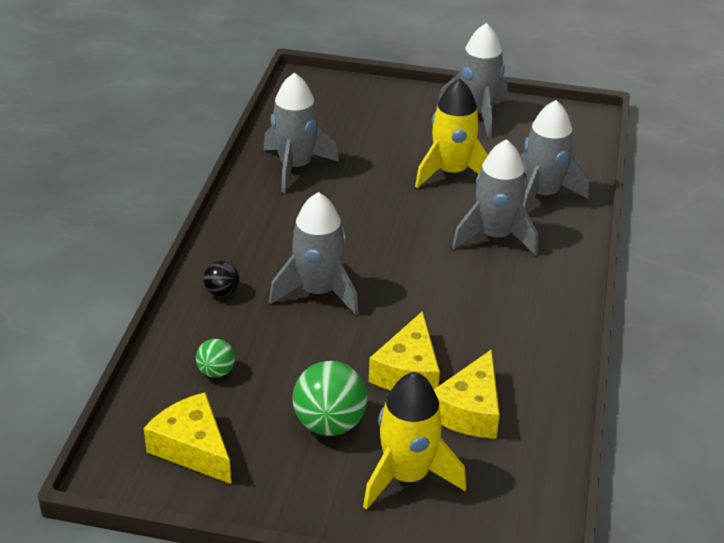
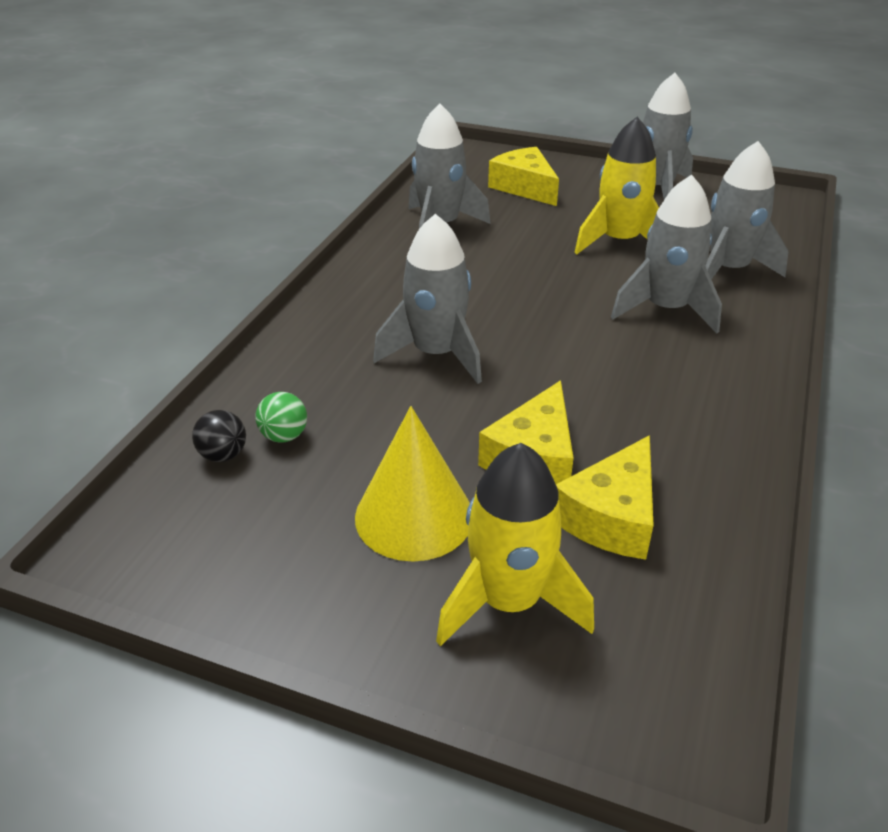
camera: 10 degrees right, 0 degrees up
(192, 448) = (222, 530): yellow cheese -> yellow cheese (524, 187)
(222, 292) = (319, 345): black ball -> black ball (223, 455)
(329, 424) = (414, 516): green ball -> yellow cone

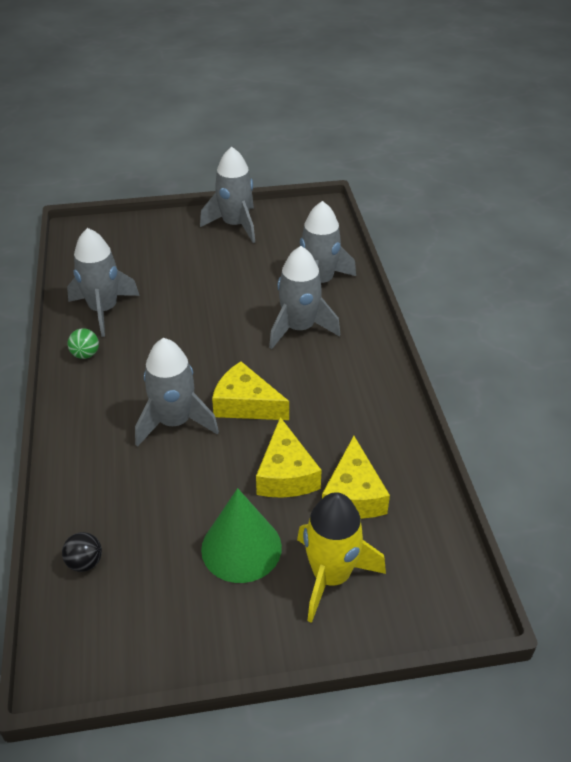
camera: 30 degrees left, 5 degrees up
(284, 436) = (116, 529): green ball -> green ball (85, 354)
(414, 516) = (241, 548): yellow cone -> green cone
(524, 187) = (142, 252): yellow cheese -> yellow cheese (245, 404)
(619, 242) = (238, 281): yellow rocket -> none

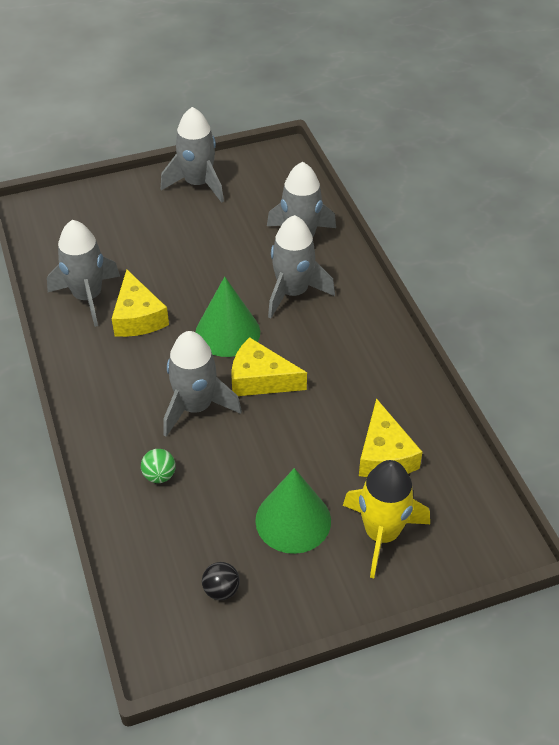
camera: 10 degrees left, 5 degrees up
(85, 354) = (84, 348): green ball -> green ball (159, 475)
(85, 562) = (150, 556): black ball -> black ball (221, 590)
(226, 357) = (227, 332): none -> green cone
(286, 474) = (317, 444): yellow cheese -> yellow cheese (138, 317)

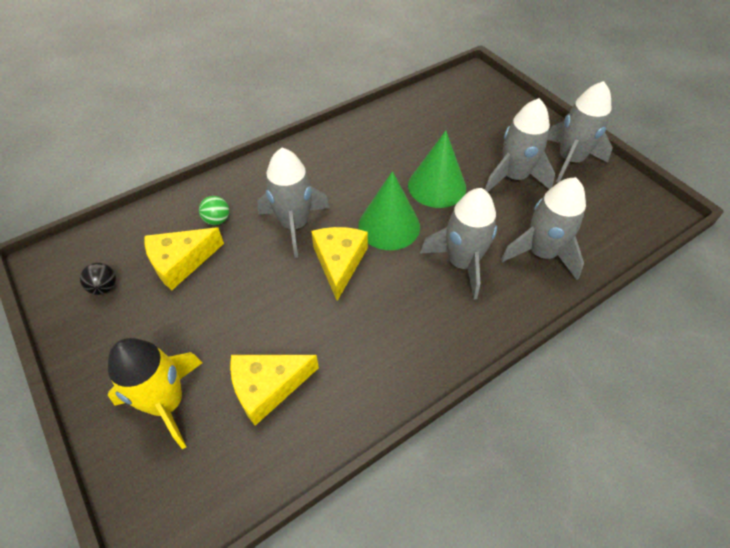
camera: 75 degrees right, 5 degrees up
(88, 297) = (394, 131): grey rocket -> grey rocket (514, 177)
(138, 317) = (384, 164): yellow cheese -> yellow cheese (181, 262)
(293, 520) = (179, 323): green cone -> green cone (437, 186)

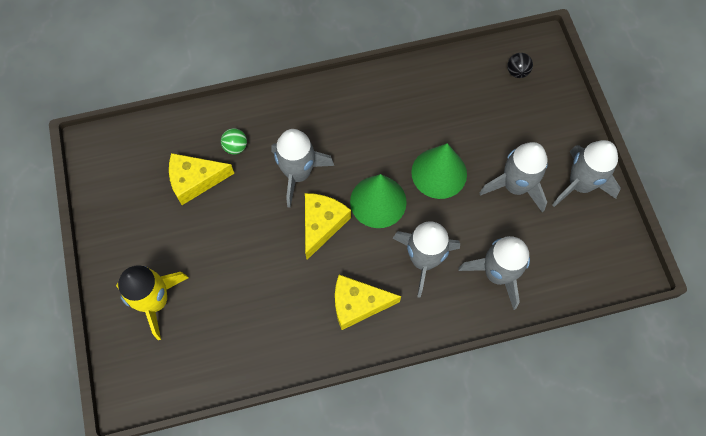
camera: 20 degrees right, 15 degrees up
(104, 287) = (132, 185): black ball -> black ball (517, 72)
(267, 387) = (229, 315): yellow cheese -> yellow cheese (358, 304)

